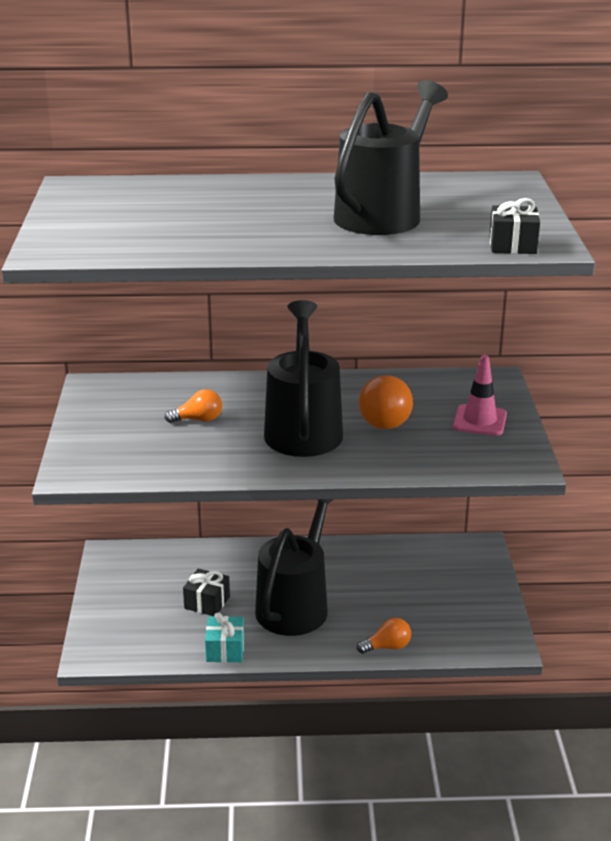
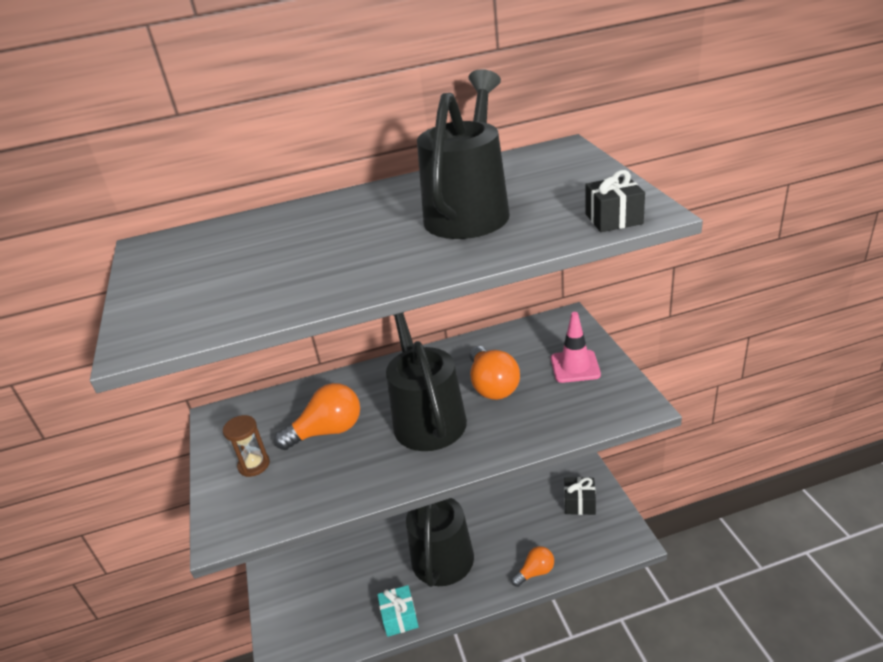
camera: 10 degrees left, 5 degrees up
(116, 430) = (254, 465): none -> brown hourglass
(198, 419) = (327, 431): orange light bulb -> orange light bulb, size x1.66
(207, 602) = (367, 569): black gift -> black gift (579, 503)

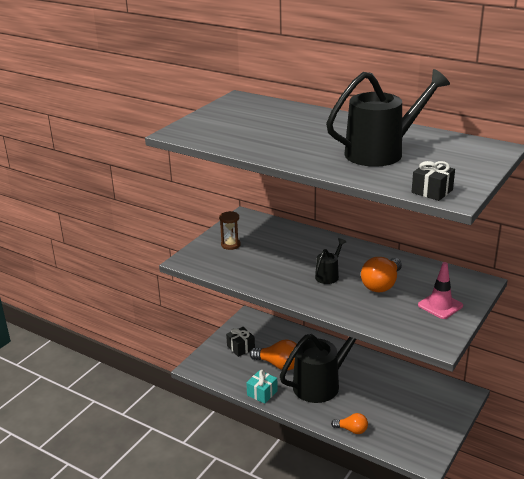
camera: 45 degrees right, 5 degrees down
(327, 431) = (277, 252): orange light bulb -> orange light bulb (279, 365)
(426, 415) = (329, 275): black watering can -> black watering can, size x0.47
(579, 503) = (426, 422): black gift -> black gift (241, 347)

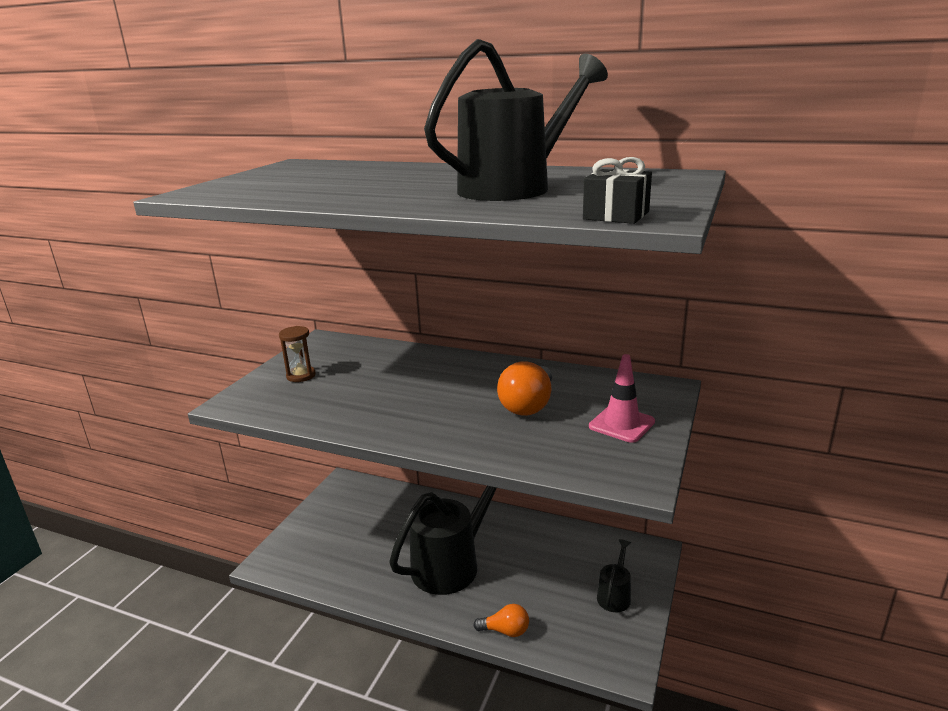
camera: 10 degrees left, 5 degrees down
(241, 347) = (333, 525): black gift -> none
(262, 393) = (366, 590): turquoise gift -> none
(279, 365) = (388, 543): orange light bulb -> none
(329, 275) = (448, 400): black watering can -> black watering can (614, 595)

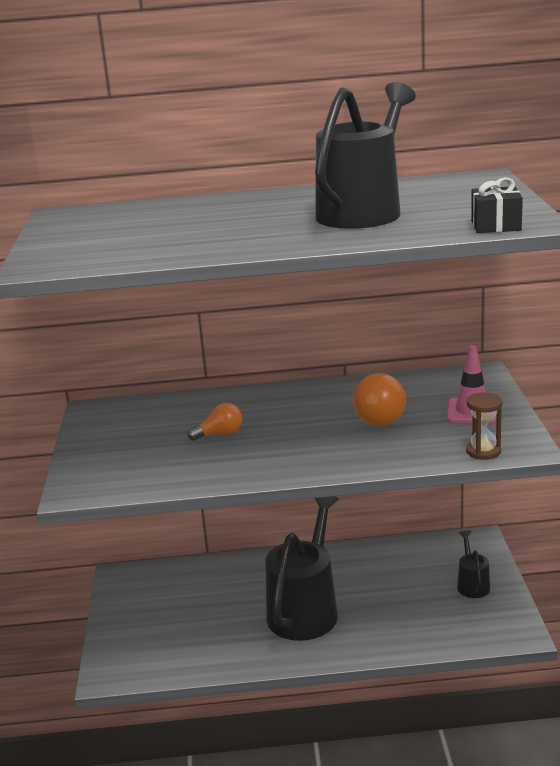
camera: 25 degrees left, 0 degrees up
(301, 376) = (117, 448): brown hourglass -> brown hourglass (483, 451)
(505, 631) = (400, 644): orange light bulb -> orange light bulb (220, 434)

